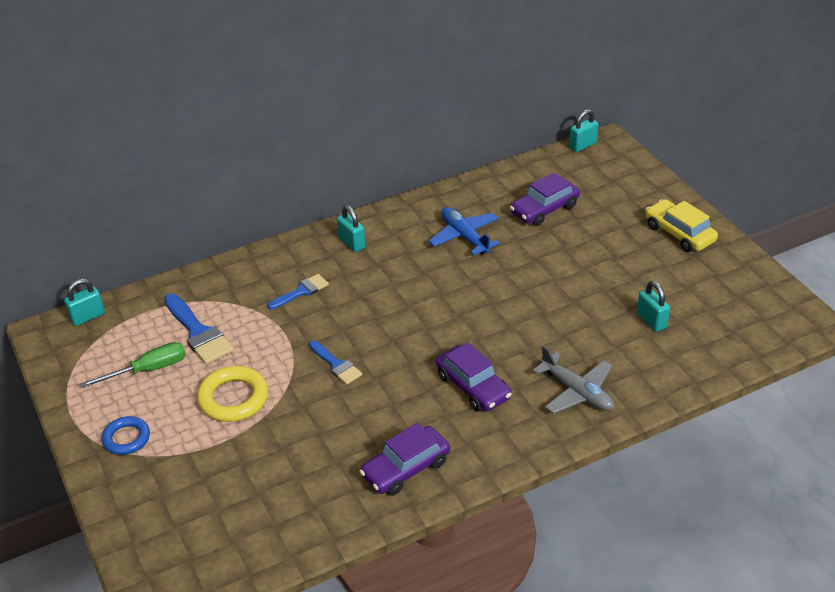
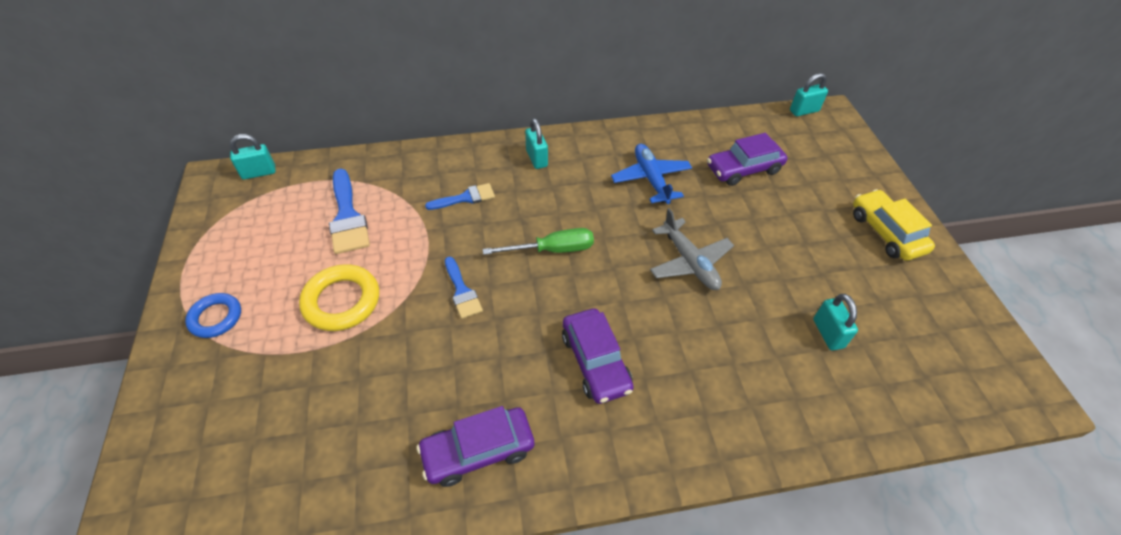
camera: 15 degrees right, 10 degrees up
(148, 370) = (280, 244): green screwdriver -> green screwdriver (552, 250)
(577, 392) = (713, 405): grey plane -> grey plane (689, 262)

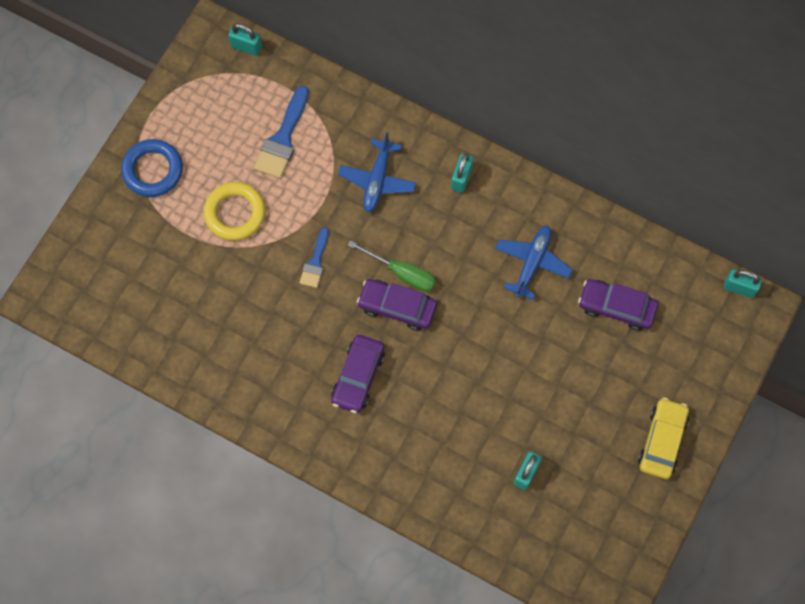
camera: 40 degrees right, 20 degrees up
(216, 318) = (153, 170): blue ring -> blue ring, size x1.54
(465, 198) = (377, 180): blue brush -> blue plane
(478, 451) = (246, 379): purple car -> purple car (397, 307)
(689, 262) = (488, 354): grey plane -> none

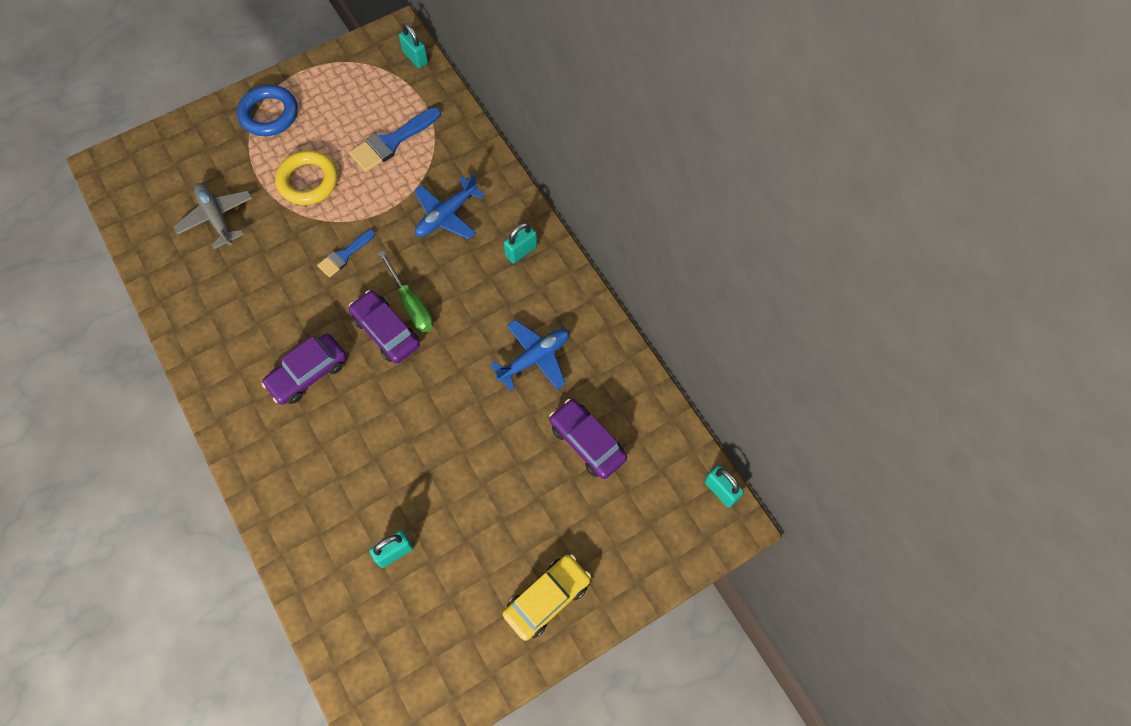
camera: 30 degrees right, 5 degrees down
(179, 289) = (216, 218): none -> grey plane

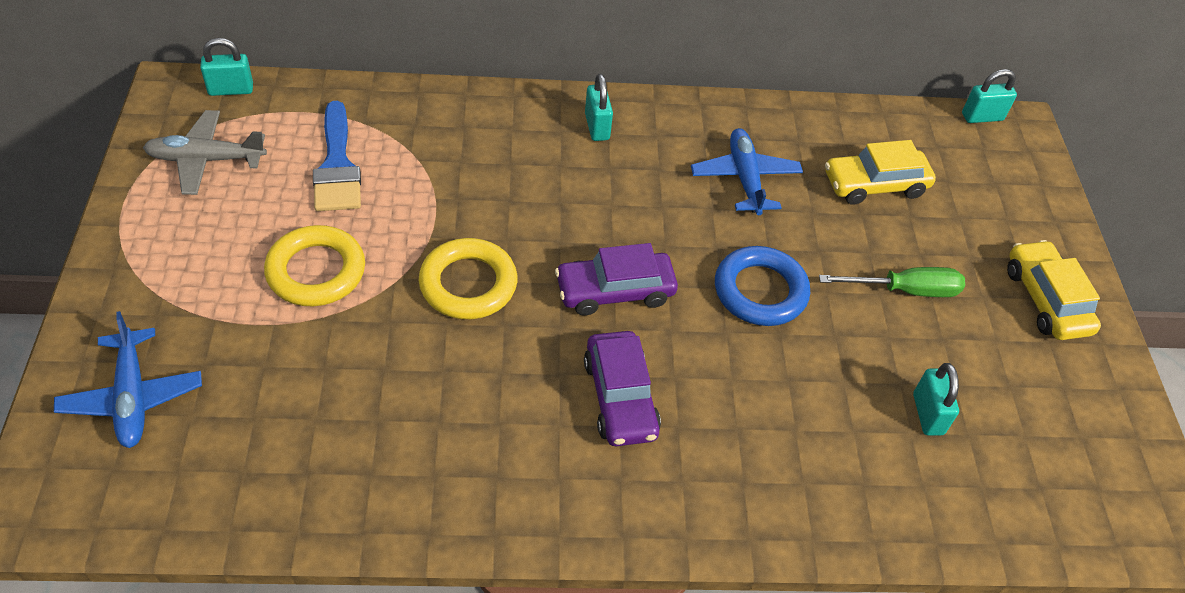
camera: 65 degrees left, 15 degrees down
(216, 218) = (279, 399): grey plane -> grey plane (206, 160)
(269, 114) = (160, 266): blue ring -> blue ring (760, 291)
(344, 255) = (468, 284): blue brush -> yellow ring
(411, 304) = (594, 250): green screwdriver -> green screwdriver (905, 290)
(446, 215) = (493, 165): blue plane -> blue plane (132, 397)
(587, 442) = (875, 185): purple car -> yellow car

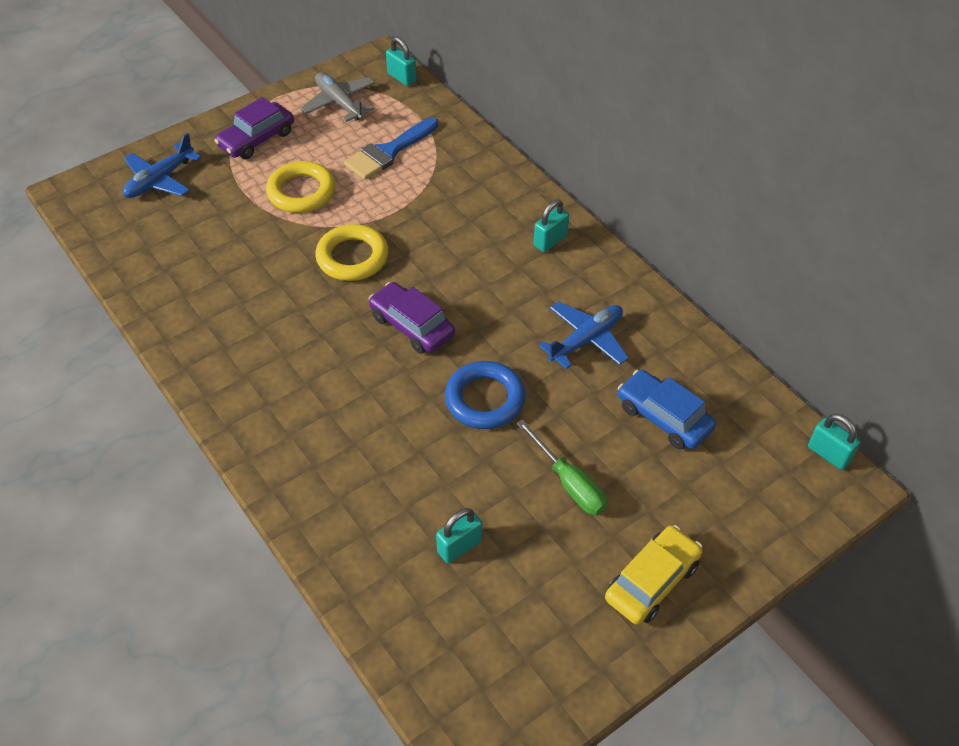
camera: 60 degrees right, 0 degrees up
(620, 397) = (328, 372): purple car -> purple car (257, 139)
(875, 185) = (663, 417): yellow car -> blue car

